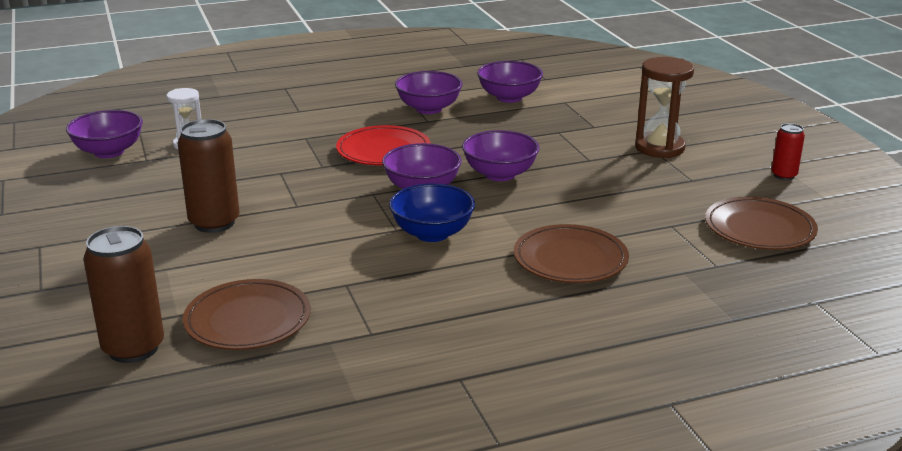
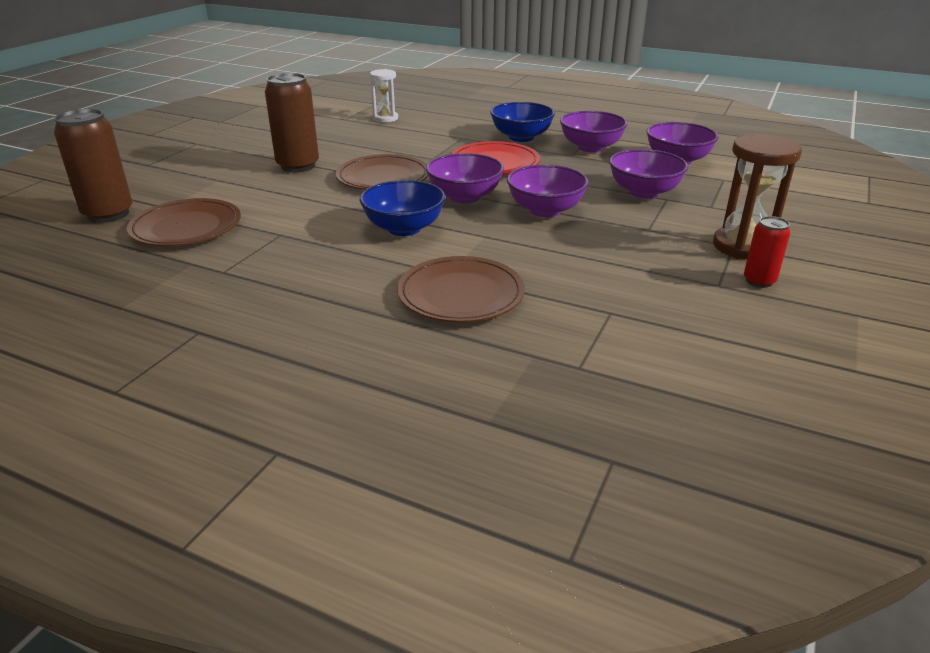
camera: 45 degrees right, 5 degrees up
(109, 152) = (336, 108): purple bowl -> purple bowl (644, 192)
(356, 119) = (521, 137): none -> blue bowl
(759, 228) = (701, 360): brown plate -> brown plate (383, 177)
(784, 175) = (844, 327): red can -> red can (759, 281)

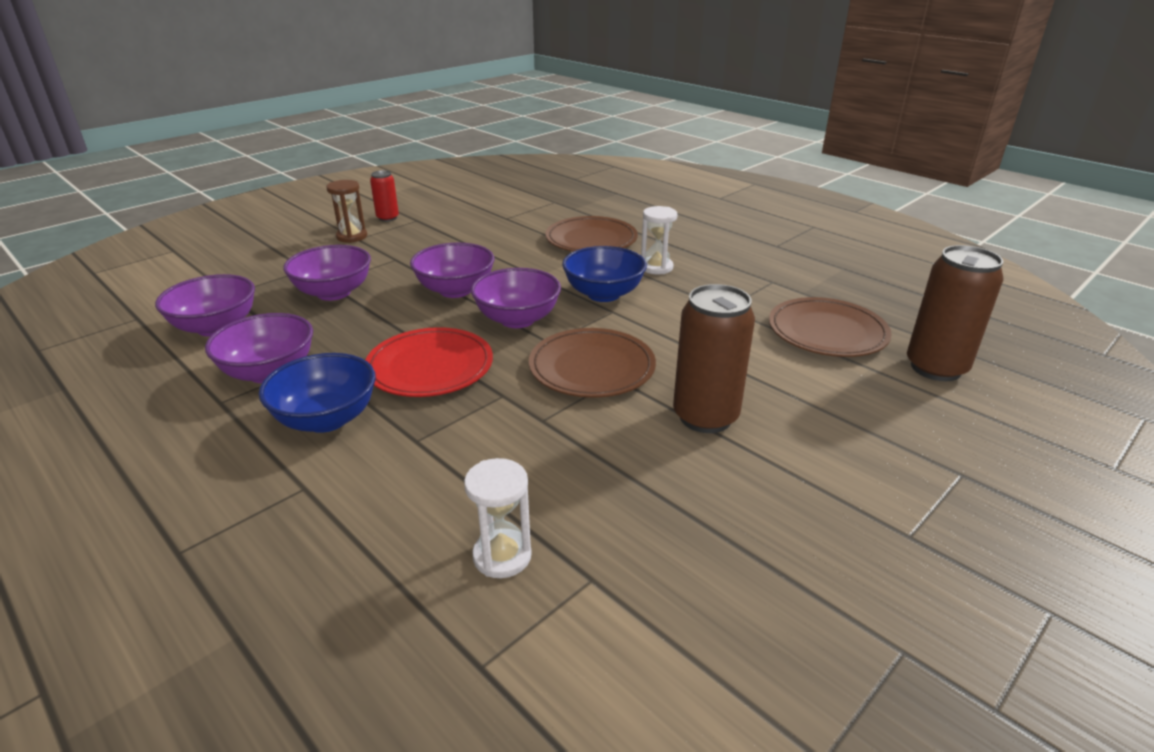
camera: 160 degrees left, 0 degrees up
(360, 267) = (656, 267): none -> white hourglass
(743, 246) = (352, 236): brown hourglass -> brown hourglass, size x0.63

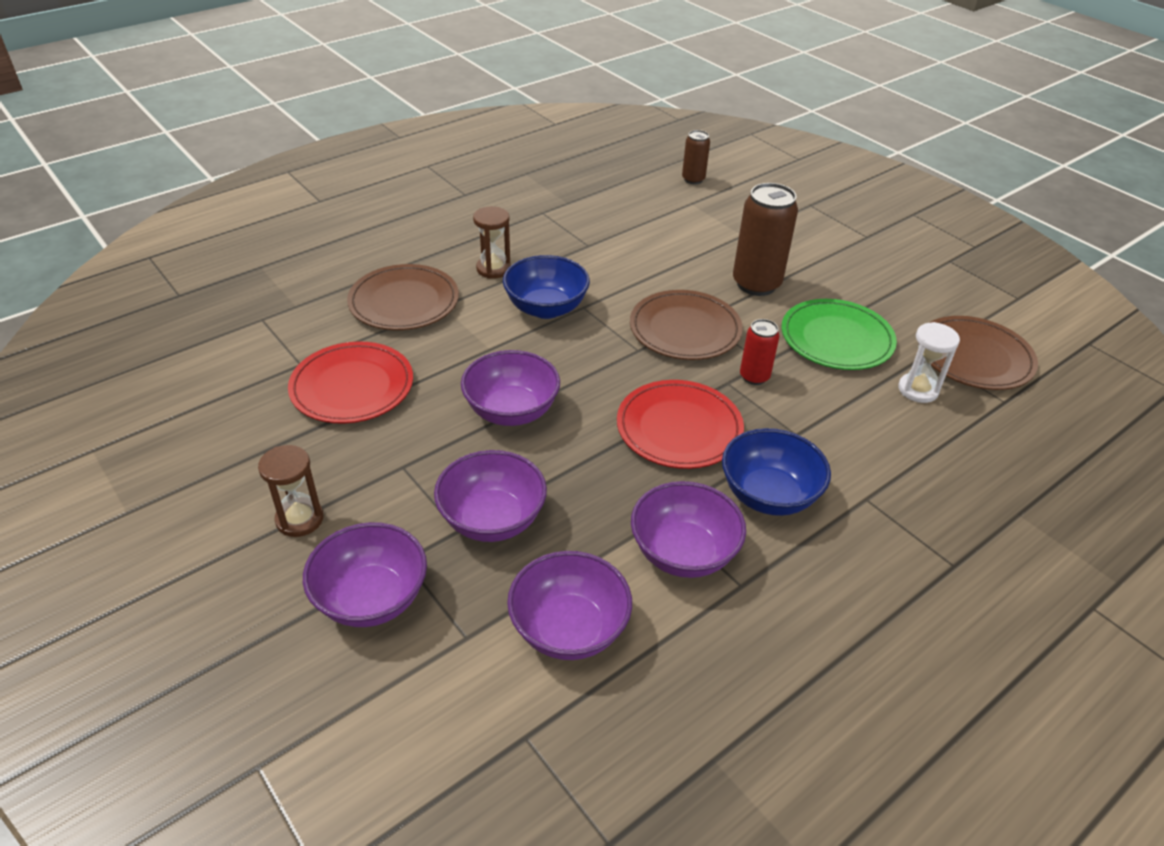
camera: 85 degrees left, 10 degrees up
(387, 218) = (239, 483): red can -> red can (754, 377)
(482, 235) = (352, 387): none -> red plate
(517, 319) = (590, 367): purple bowl -> purple bowl (371, 598)
(605, 482) = (836, 339): none -> green plate
(656, 267) = (493, 269): white hourglass -> brown hourglass
(827, 332) = (637, 207): brown plate -> brown plate (974, 357)
(935, 368) = (693, 179): brown can -> brown can, size x0.55

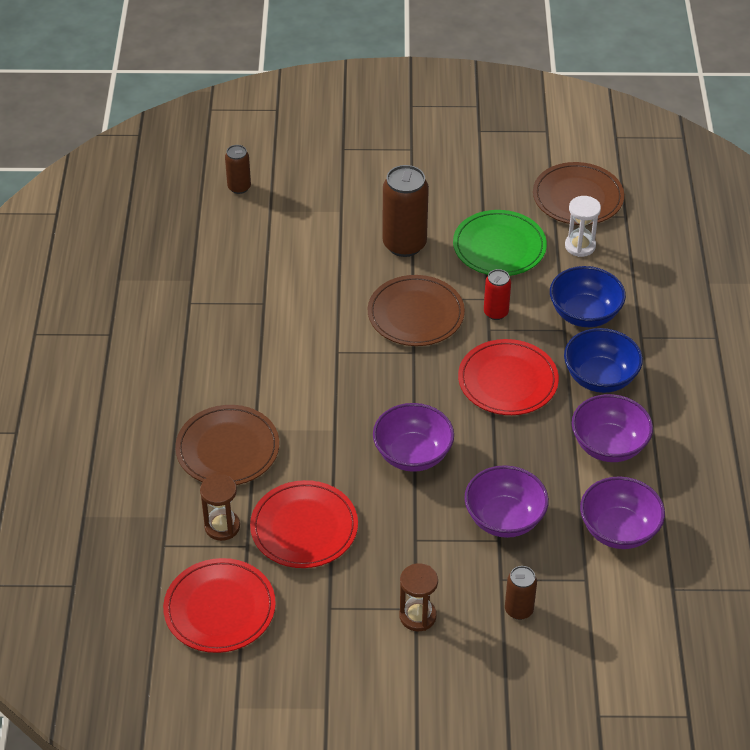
camera: 50 degrees left, 5 degrees up
(210, 383) = (220, 609): none -> red plate
(371, 598) = (519, 610): purple bowl -> brown can
(493, 269) = (237, 374): brown hourglass -> brown hourglass (222, 526)
(546, 308) = (318, 373): blue bowl -> blue bowl (584, 314)

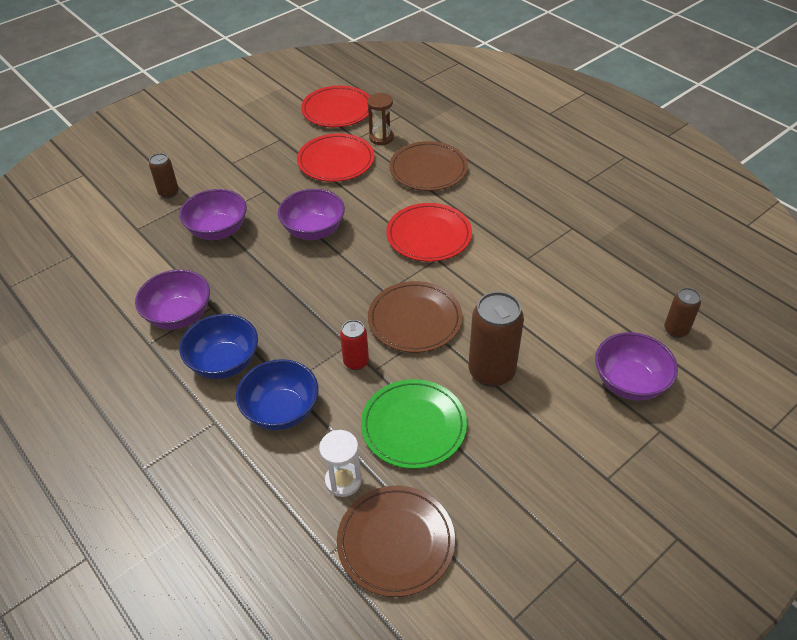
camera: 140 degrees right, 0 degrees up
(417, 616) = (227, 160): brown hourglass -> none
(507, 381) = (295, 315): red plate -> red plate (429, 235)
(619, 530) = (133, 267): purple bowl -> purple bowl (629, 382)

